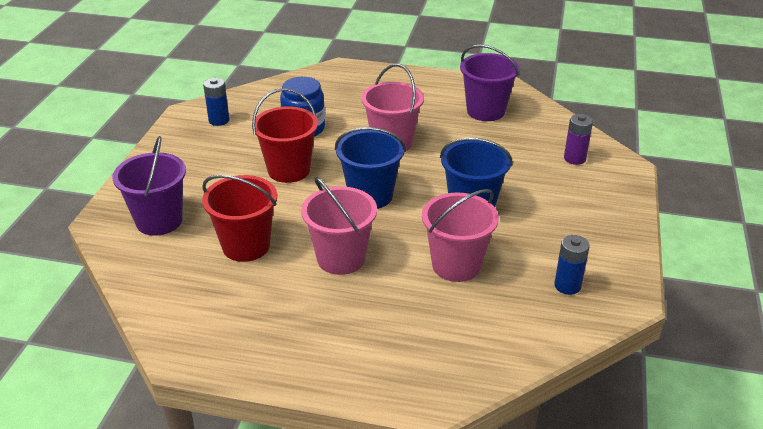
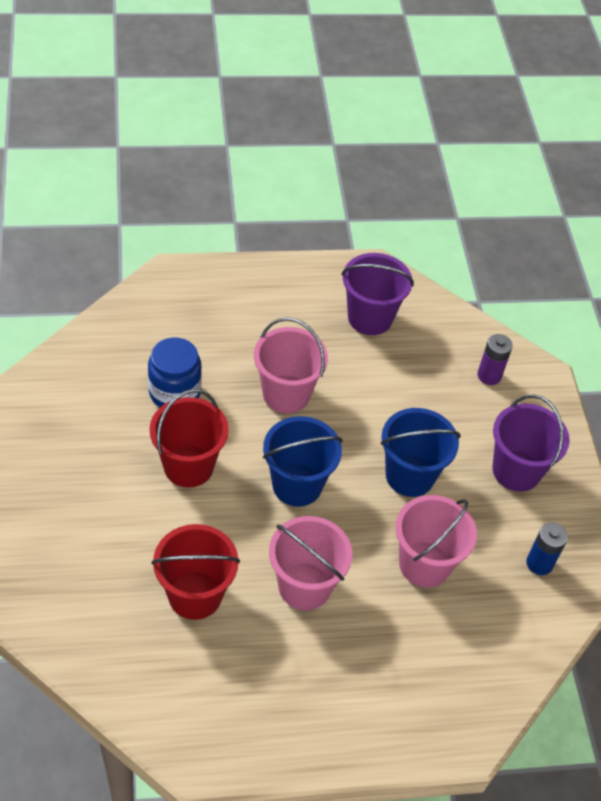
camera: 25 degrees left, 15 degrees up
(159, 221) = (77, 583): purple bucket -> purple bucket (516, 471)
(219, 120) = (65, 401): blue battery -> none

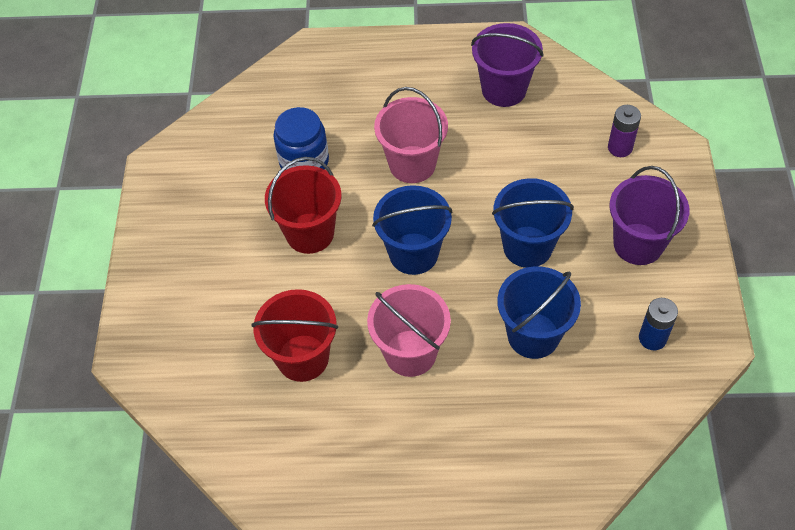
camera: 15 degrees right, 5 degrees up
(424, 564) = (533, 335): pink bucket -> blue bucket

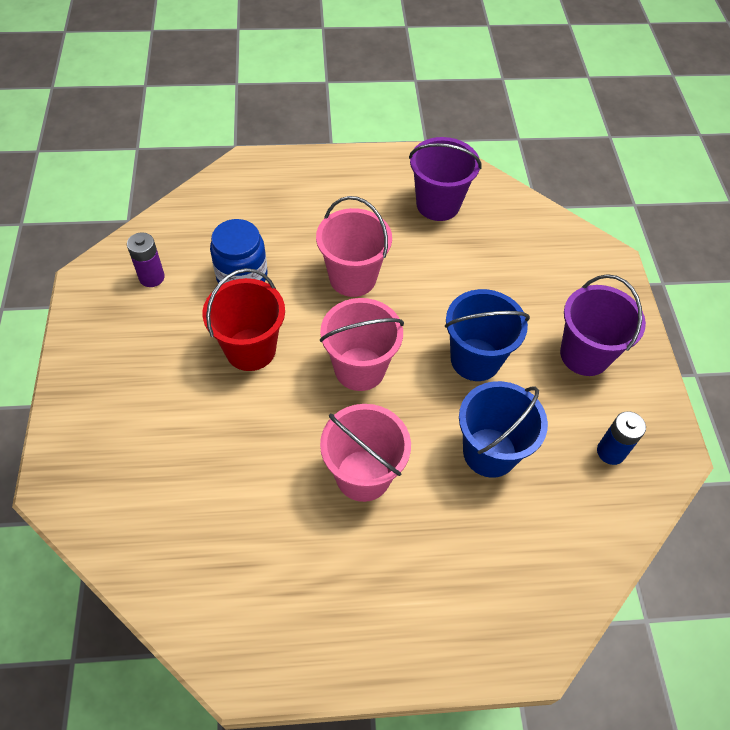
camera: 10 degrees left, 0 degrees up
(303, 358) = (248, 484): red bucket -> none
(413, 253) = (359, 369): blue bucket -> pink bucket
(620, 148) = (556, 259): purple battery -> purple battery (152, 277)

